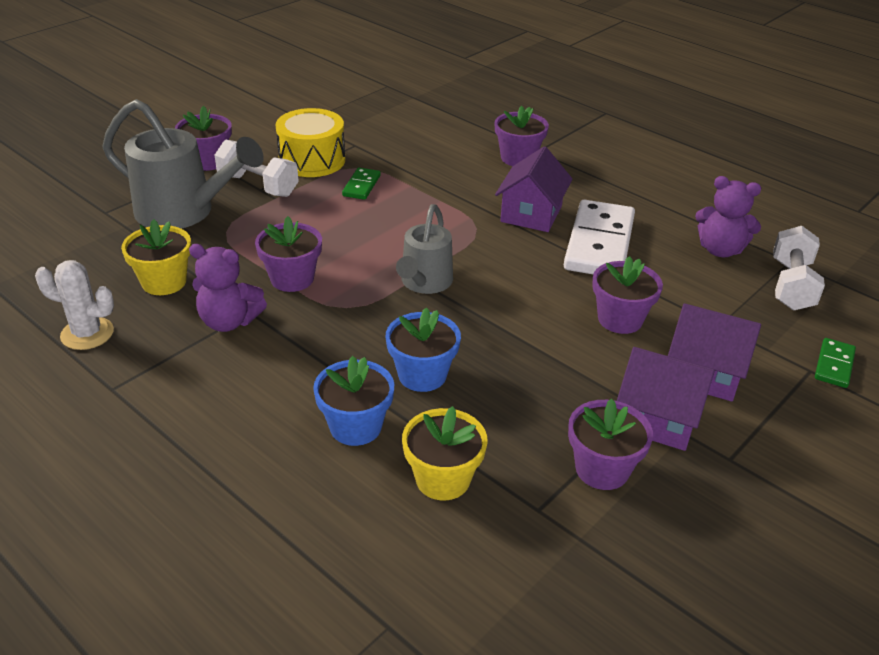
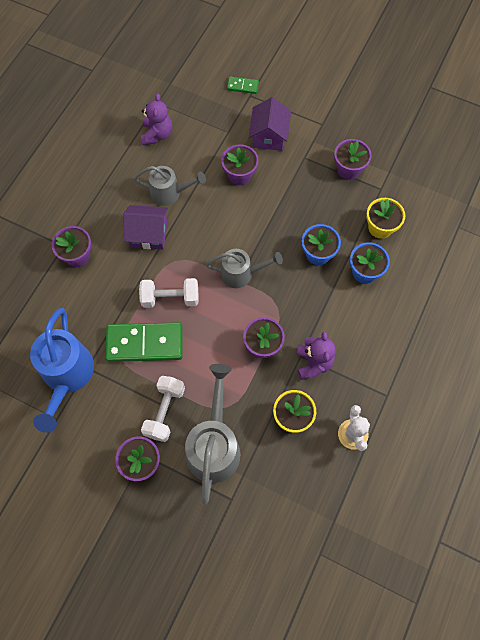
camera: 105 degrees left, 30 degrees up
(312, 160) = (119, 389): yellow drum -> none
(352, 132) = (67, 376): none -> blue watering can
(361, 186) = (145, 343): green domino -> green domino, size x2.13
(599, 243) = (170, 193): white domino -> grey watering can
(658, 419) = (308, 152): purple house -> none
(791, 285) = (181, 102): white dumbbell -> white dumbbell (170, 298)

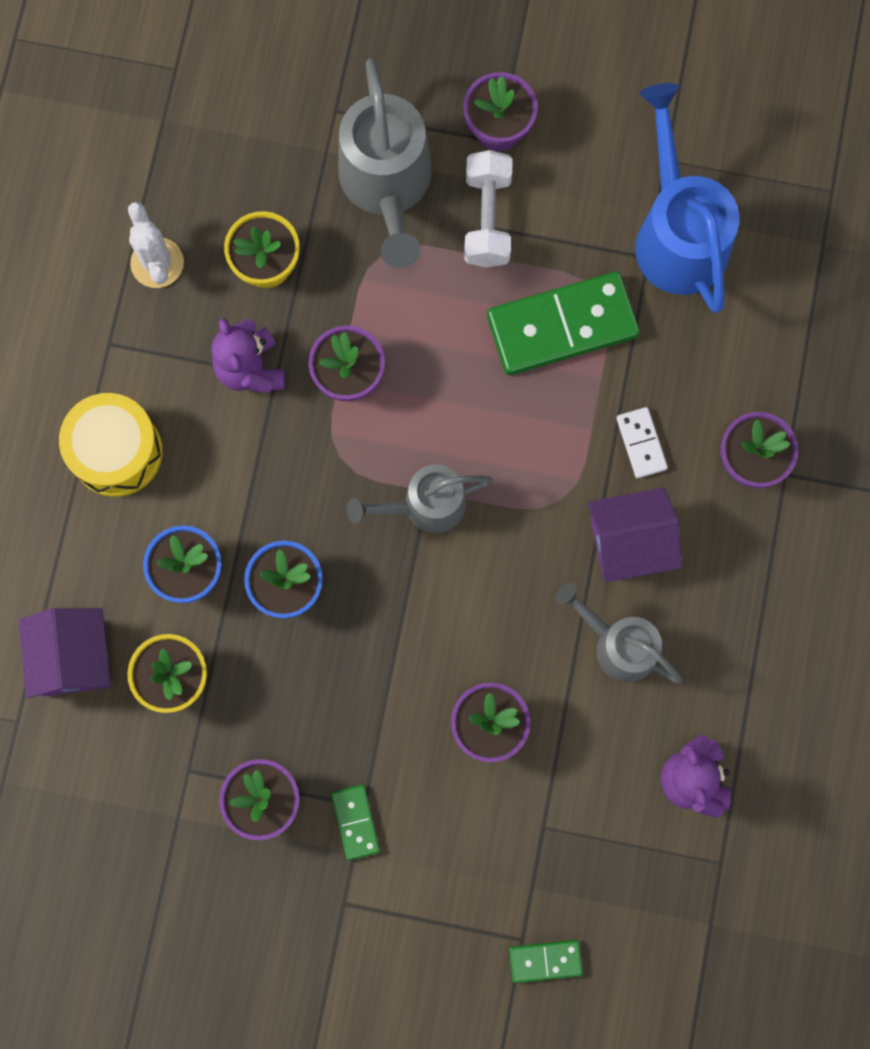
camera: 165 degrees right, 10 degrees up
(126, 276) = (641, 443): none -> white domino
(170, 193) = (617, 644): grey watering can -> grey watering can turned 45 degrees clockwise
(170, 298) = (544, 422): white dumbbell -> none
(269, 136) = (452, 841): purple house -> purple house (73, 657)
(310, 152) = (355, 822): none -> green domino
(392, 338) = (116, 451): none -> yellow drum

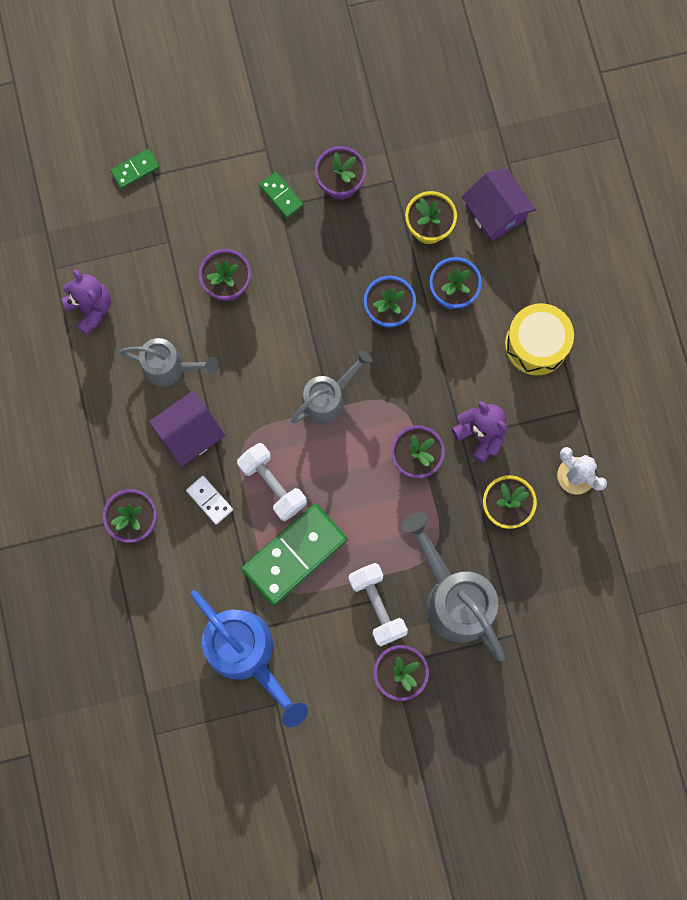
camera: 155 degrees right, 0 degrees up
(550, 426) = (273, 485): none -> white dumbbell

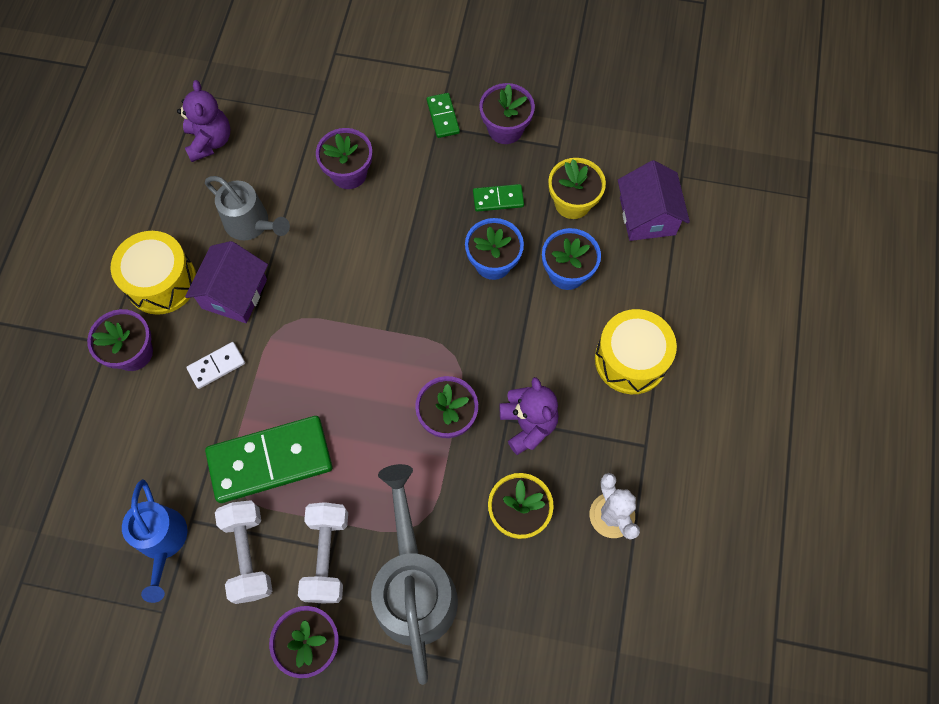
camera: 25 degrees right, 10 degrees down
(123, 451) = (161, 282): none -> yellow drum
(135, 169) = (320, 42): green domino -> green domino (498, 199)
(190, 434) = (234, 294): purple house -> purple house turned 60 degrees counterclockwise
(209, 500) = (216, 366): white domino -> white domino turned 75 degrees clockwise
(246, 654) = (163, 542): blue watering can -> blue watering can, size x0.63
(273, 485) = (287, 379): white dumbbell -> white dumbbell (248, 555)
(328, 398) = (389, 319): grey watering can -> none

